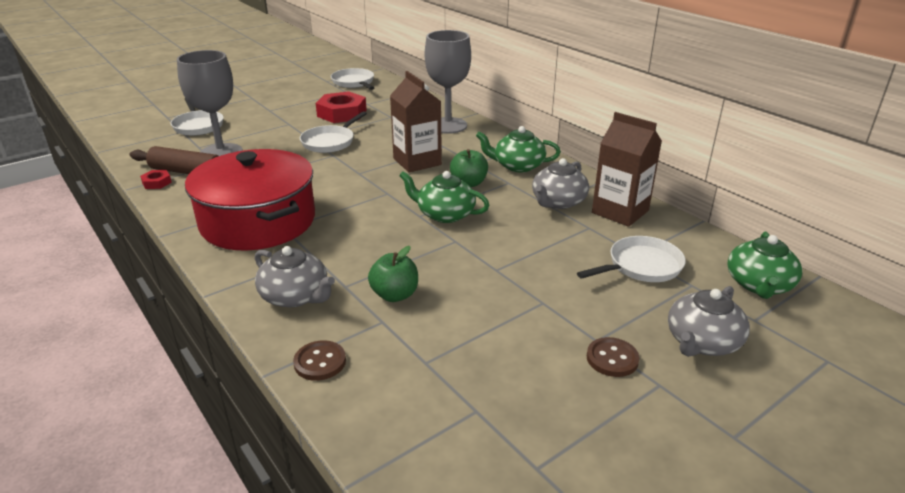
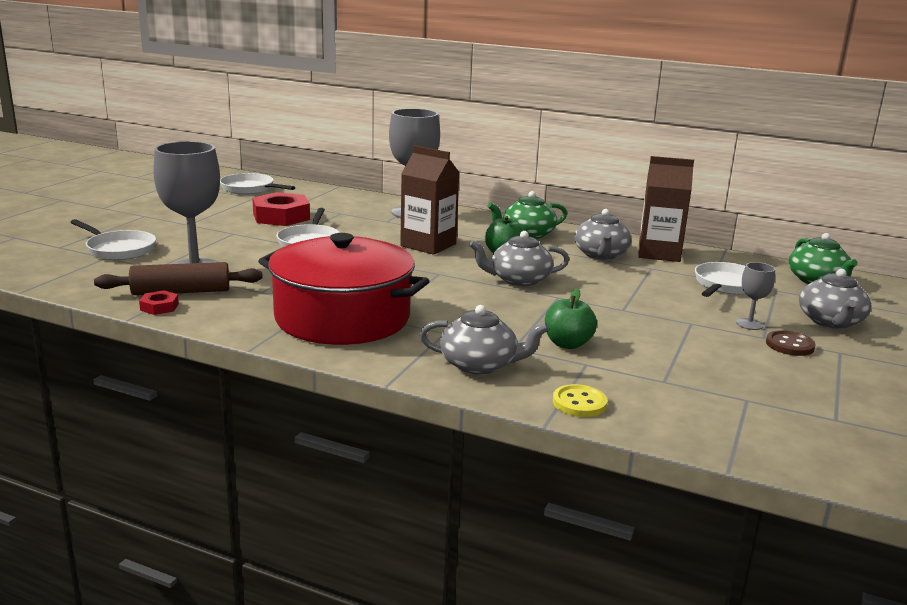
camera: 30 degrees left, 10 degrees down
(320, 362) = (579, 403): brown button -> yellow button
(445, 214) = (519, 280): green teapot -> grey teapot
(602, 320) = (749, 324): none -> grey goblet

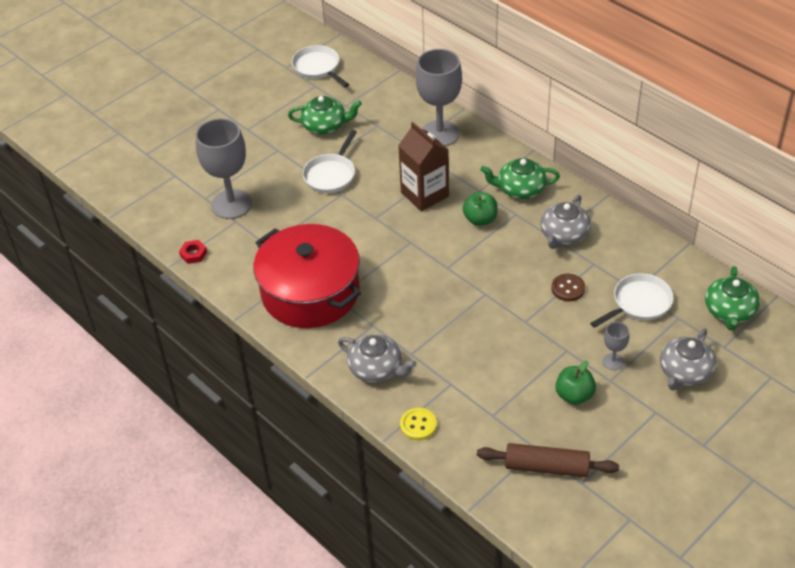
camera: 25 degrees right, 25 degrees up
(118, 249) = (186, 164): white pan -> none
(181, 292) = (213, 236): brown rolling pin -> brown rolling pin (546, 467)
(281, 216) = (325, 126): red nut -> green teapot
(519, 280) = (468, 263): grey teapot -> none
(567, 344) = (452, 357): green apple -> green apple (574, 395)
(659, 253) = (618, 241): brown carton -> none
(789, 345) = (622, 395): brown button -> brown button (568, 288)

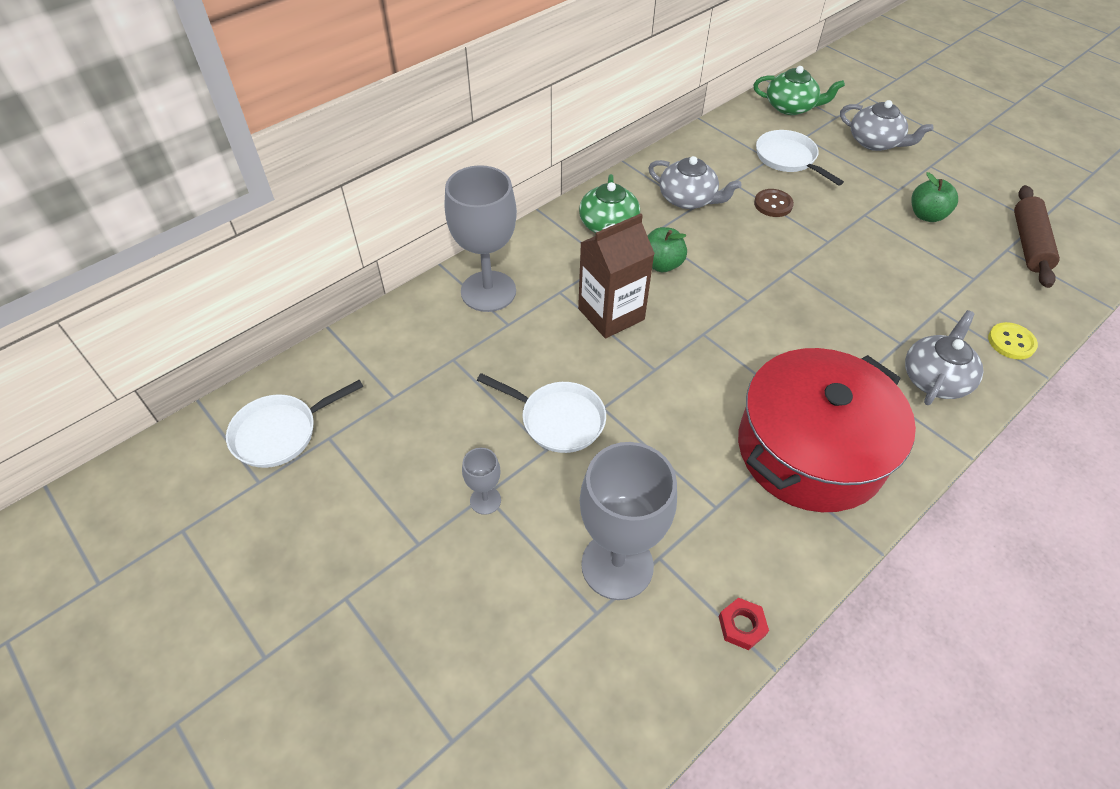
camera: 90 degrees left, 5 degrees up
(325, 126) = (438, 425): green teapot -> none
(613, 361) = (873, 185): grey goblet -> grey goblet (485, 500)

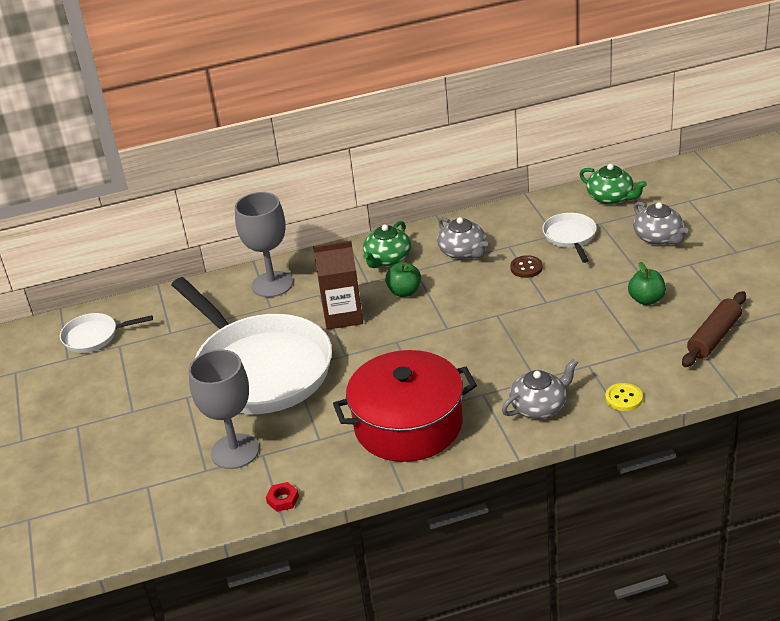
camera: 30 degrees right, 15 degrees down
(485, 500) = (184, 400): grey goblet -> none
(557, 419) = (259, 368): white pan -> white pan, size x2.34

